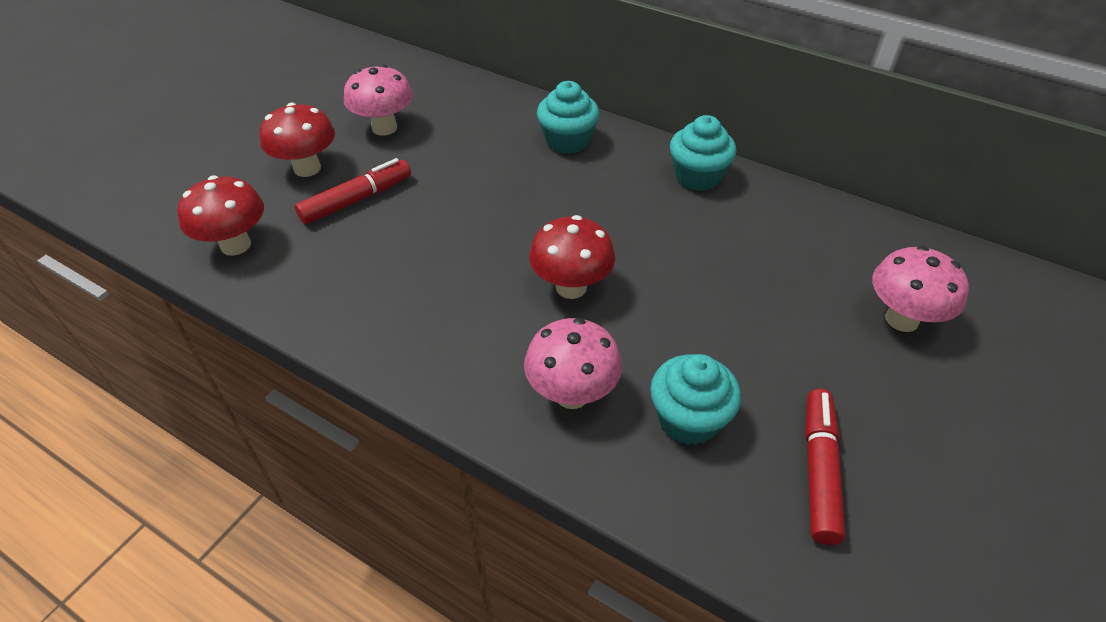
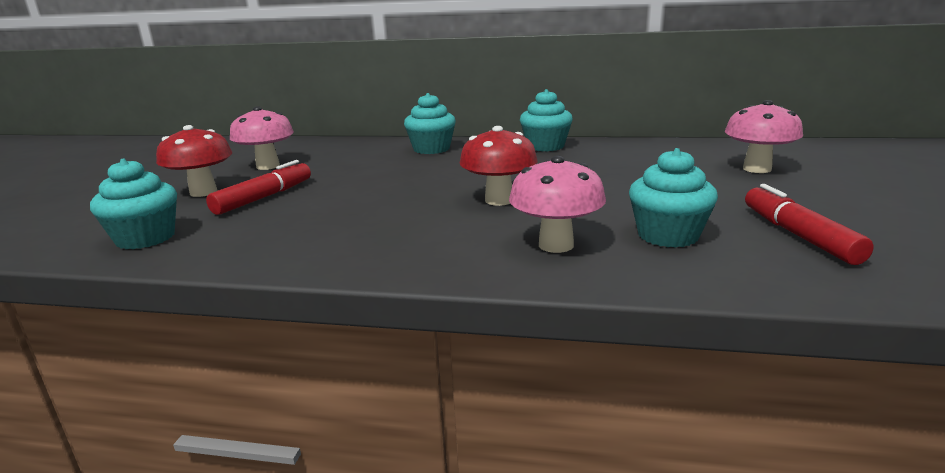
camera: 20 degrees left, 25 degrees down
(235, 245) = (145, 238): red mushroom -> turquoise cupcake

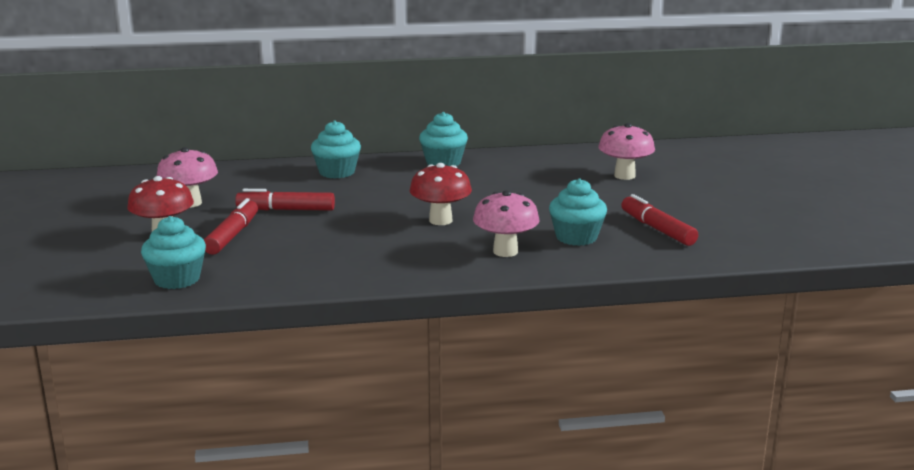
camera: 20 degrees left, 0 degrees up
(346, 177) = (286, 210): none -> red marker

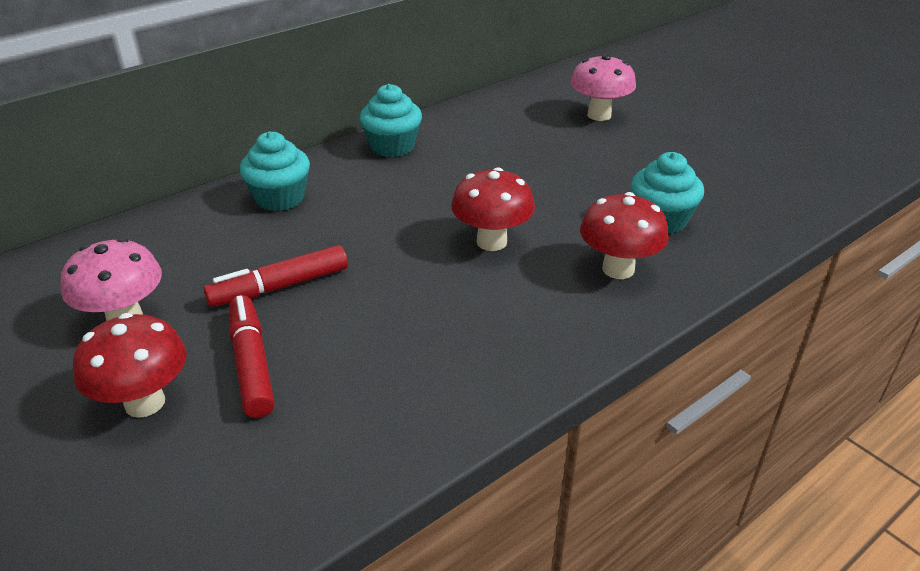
camera: 30 degrees left, 15 degrees up
(177, 279) = (255, 494): turquoise cupcake -> none
(505, 251) = (618, 269): pink mushroom -> red mushroom
(657, 229) = (719, 182): red marker -> none

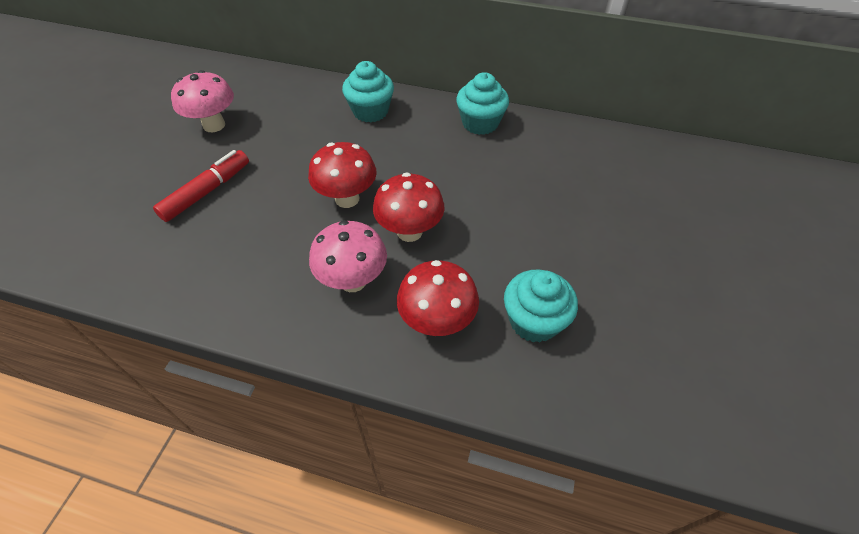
camera: 55 degrees right, 15 degrees up
(145, 402) = (154, 172): red mushroom -> red mushroom (347, 199)
(279, 286) = (282, 162): red marker -> none
(599, 115) = (661, 207): pink mushroom -> pink mushroom (353, 281)

